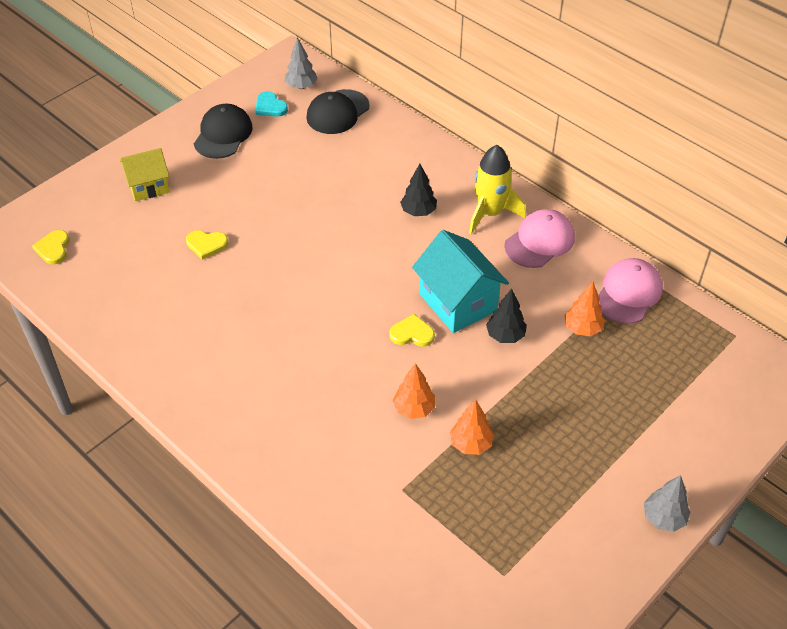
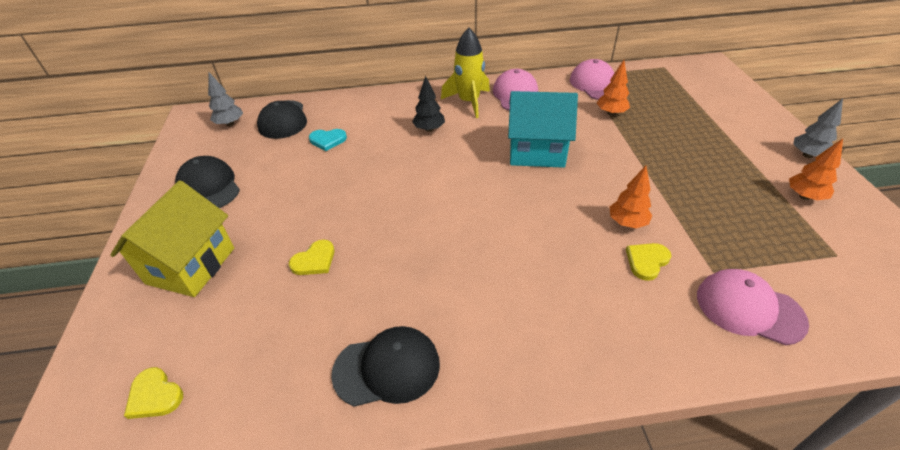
camera: 50 degrees left, 5 degrees down
(149, 186) = (191, 265): yellow house -> yellow house, size x1.54
(153, 341) = (387, 368): none -> black cap
(270, 106) = (223, 148): turquoise heart -> turquoise heart (328, 140)
(376, 525) = (749, 308): none -> pink cap
(412, 333) = (546, 187): yellow heart -> yellow heart (647, 261)
(471, 444) = (685, 210): orange tree -> orange tree (804, 196)
(505, 336) = (589, 146): black tree -> none

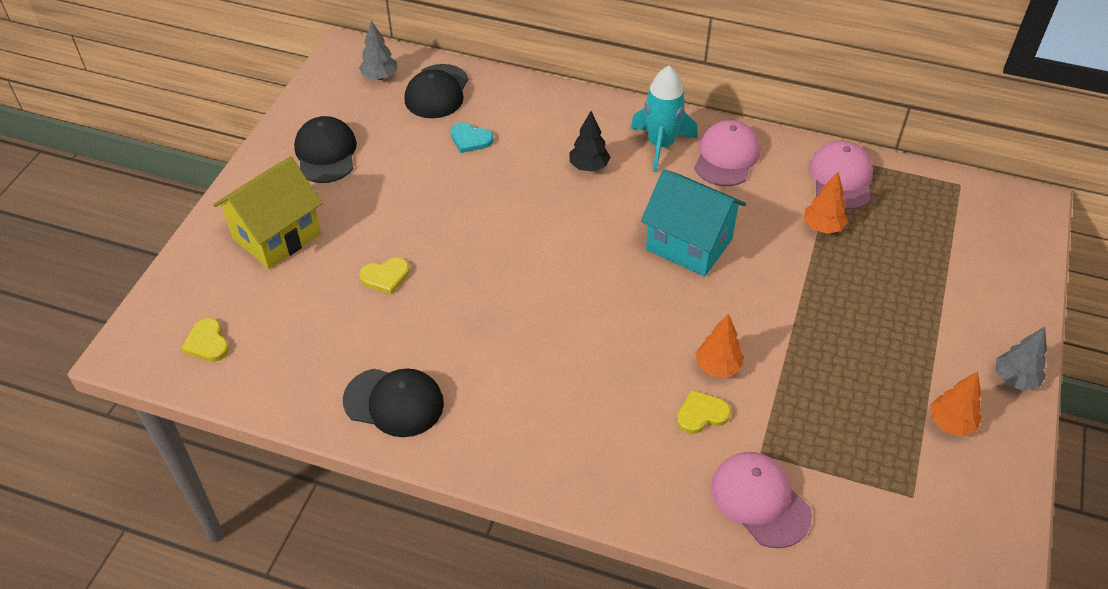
camera: 25 degrees right, 5 degrees up
(469, 102) = (661, 145): yellow rocket -> turquoise rocket

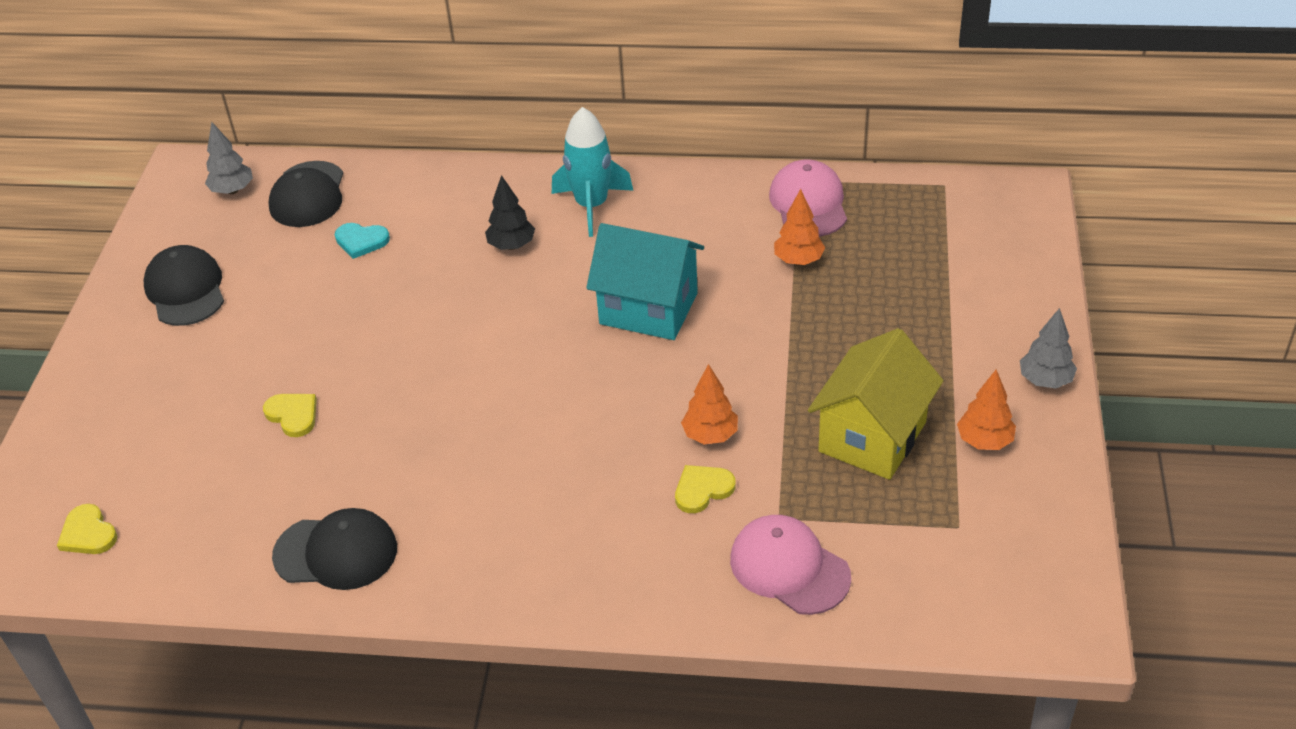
camera: 10 degrees left, 5 degrees down
(277, 236) = (146, 396): yellow house -> yellow house (872, 437)
(385, 276) = (293, 415): yellow heart -> yellow heart turned 105 degrees counterclockwise
(726, 157) = (671, 204): pink cap -> none

